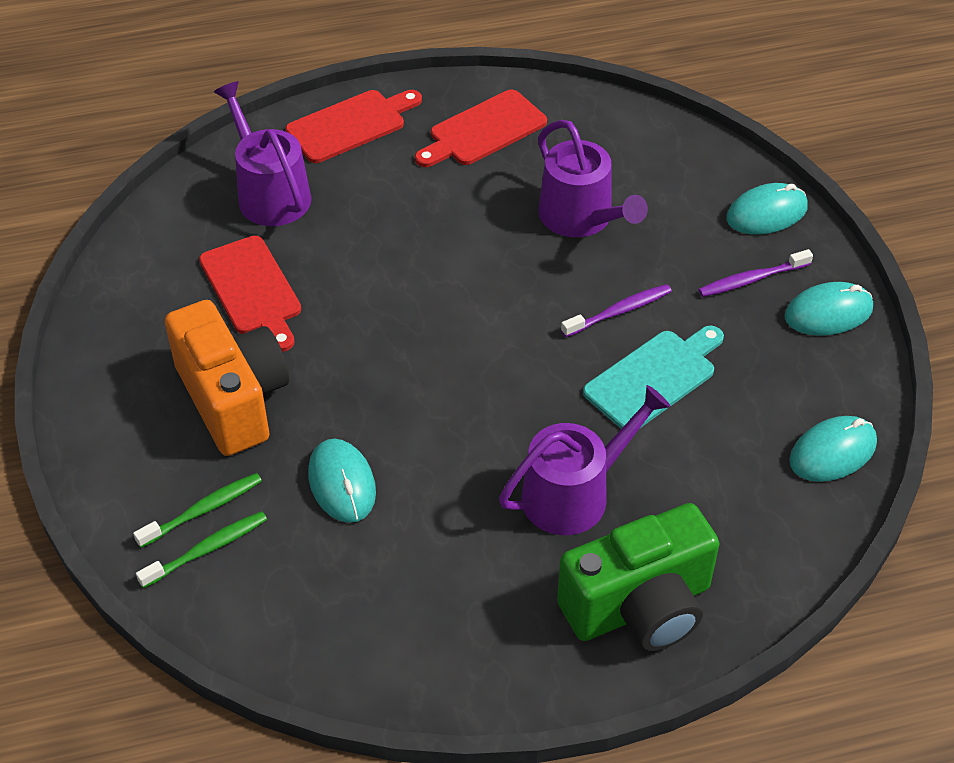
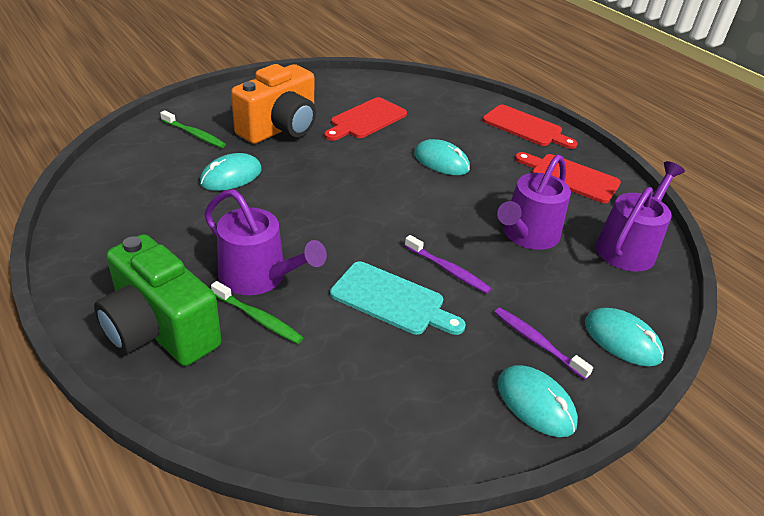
camera: 65 degrees right, 10 degrees down
(207, 549) = (166, 141): green toothbrush -> green toothbrush (258, 318)
(270, 193) = (445, 111): purple watering can -> purple watering can (629, 247)
(832, 452) = (368, 433): turquoise mouse -> turquoise mouse (441, 161)

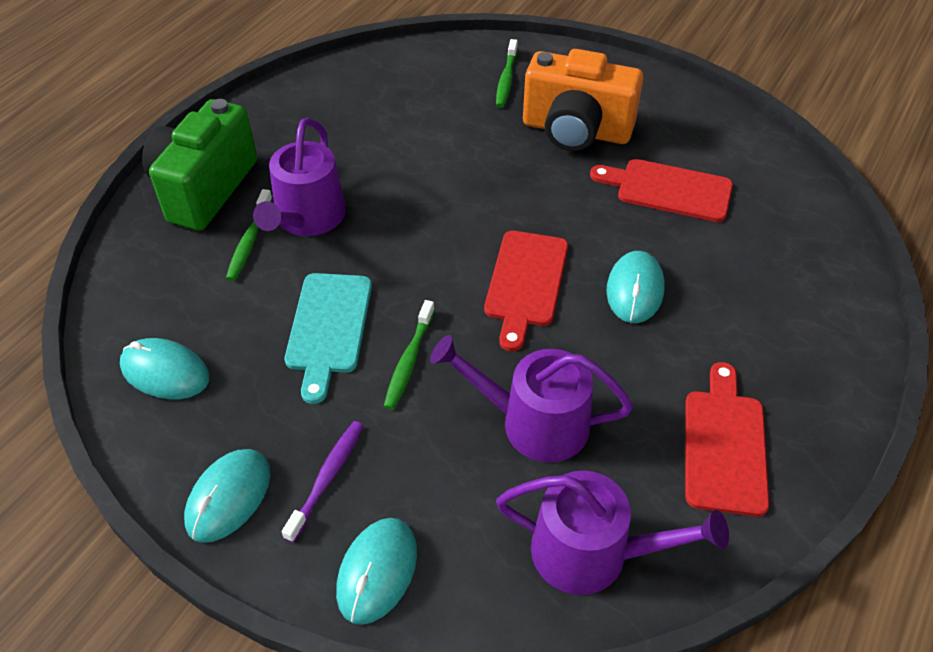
camera: 70 degrees right, 10 degrees up
(231, 176) = (453, 135): turquoise mouse -> turquoise mouse (165, 372)
(448, 270) = (409, 361): purple toothbrush -> green toothbrush
(525, 127) = (822, 358): red cutting board -> red cutting board (525, 283)

